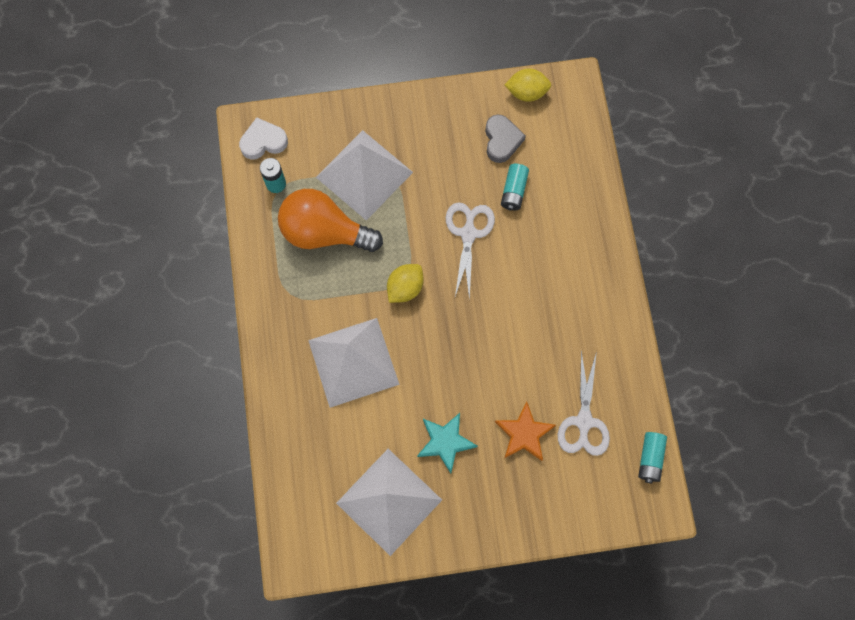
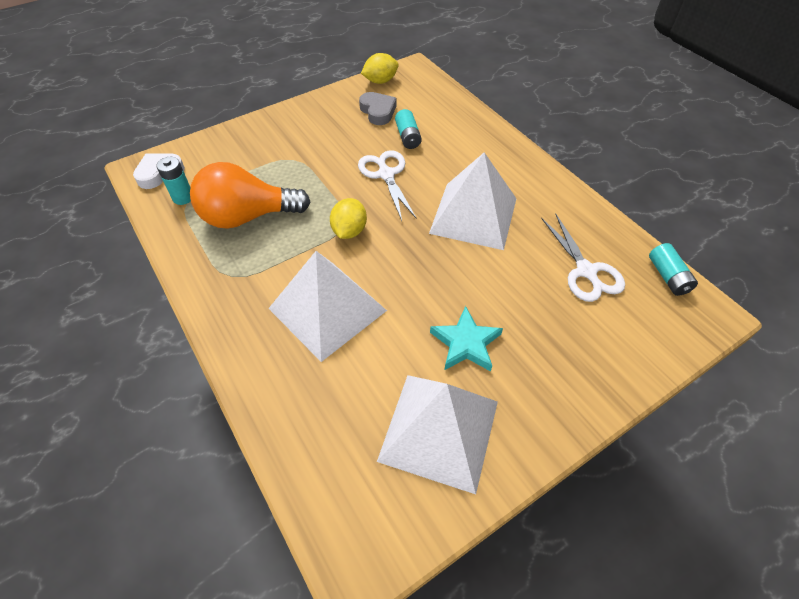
camera: 25 degrees left, 20 degrees down
(364, 174) = (268, 166): white pyramid -> white pyramid (473, 215)
(524, 433) = (539, 303): orange star -> none

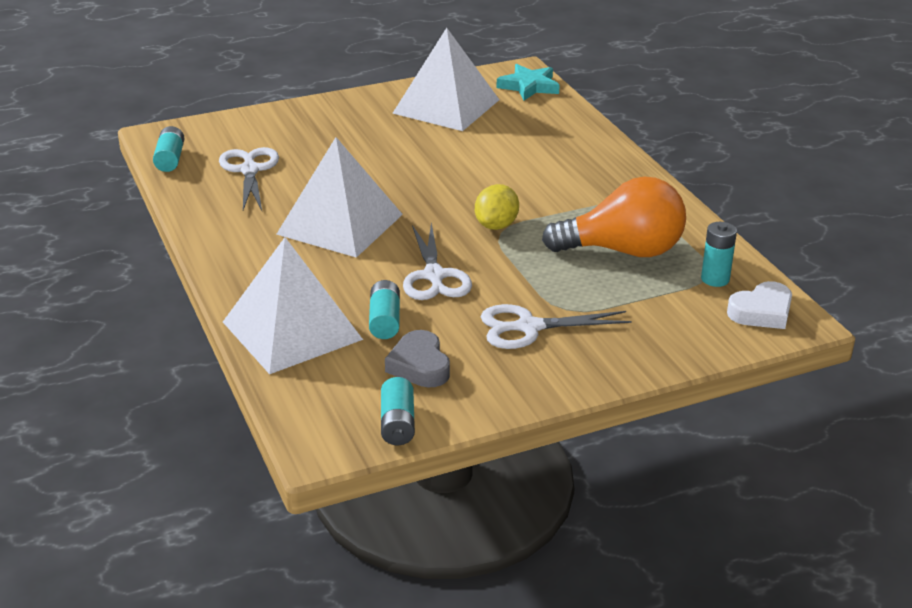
camera: 170 degrees left, 20 degrees down
(317, 143) = (529, 327): none -> white scissors
(327, 309) = (529, 172): white pyramid -> white pyramid (292, 330)
(380, 81) = (397, 424): yellow lemon -> turquoise battery
(466, 343) = (402, 141): turquoise star -> turquoise star (529, 86)

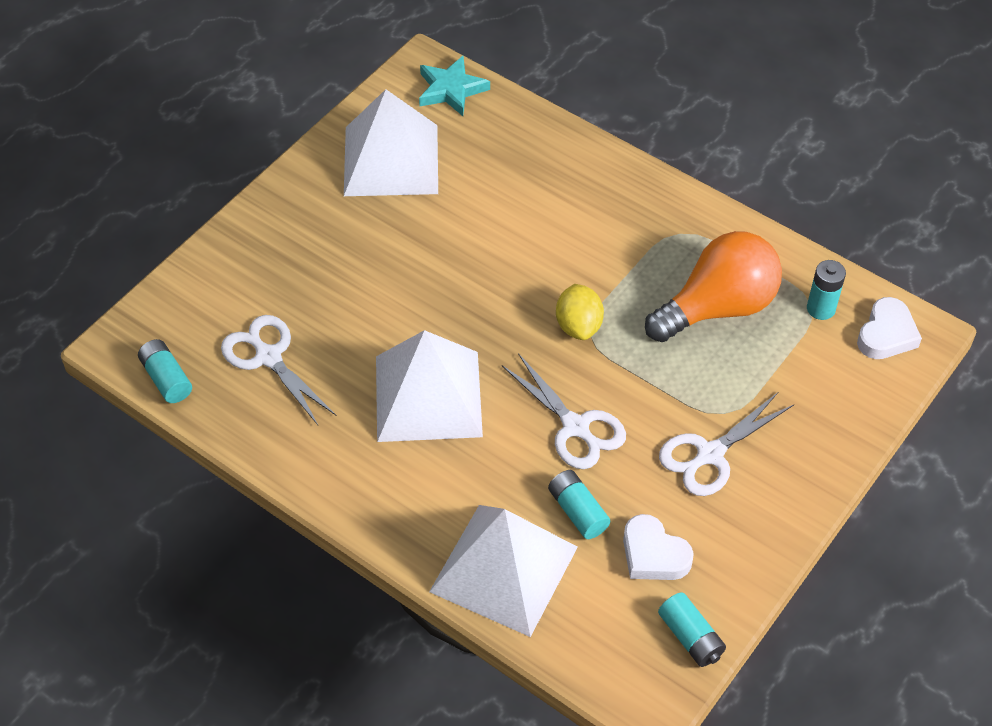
camera: 30 degrees left, 20 degrees up
(419, 365) = (653, 554): grey heart -> white heart

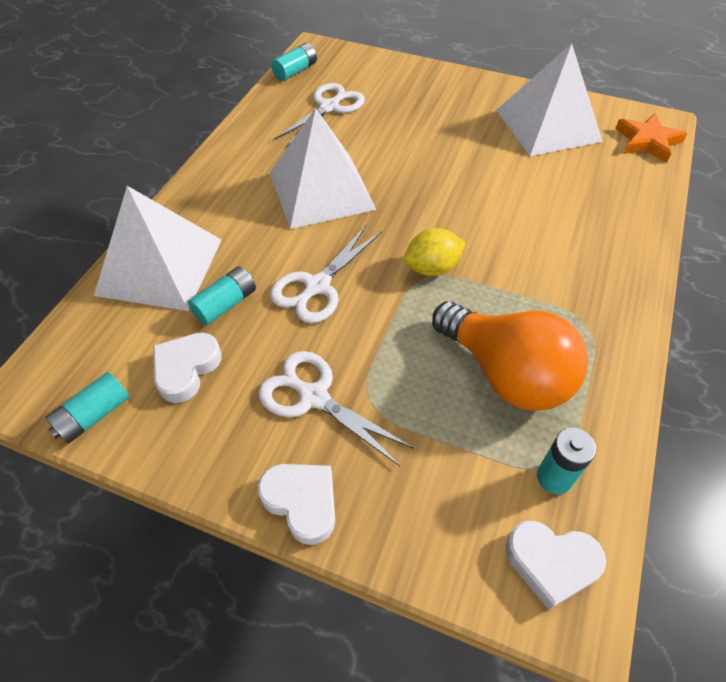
camera: 75 degrees right, 0 degrees up
(451, 90) = (647, 141): turquoise star -> orange star
(810, 481) = (302, 502): none -> white heart

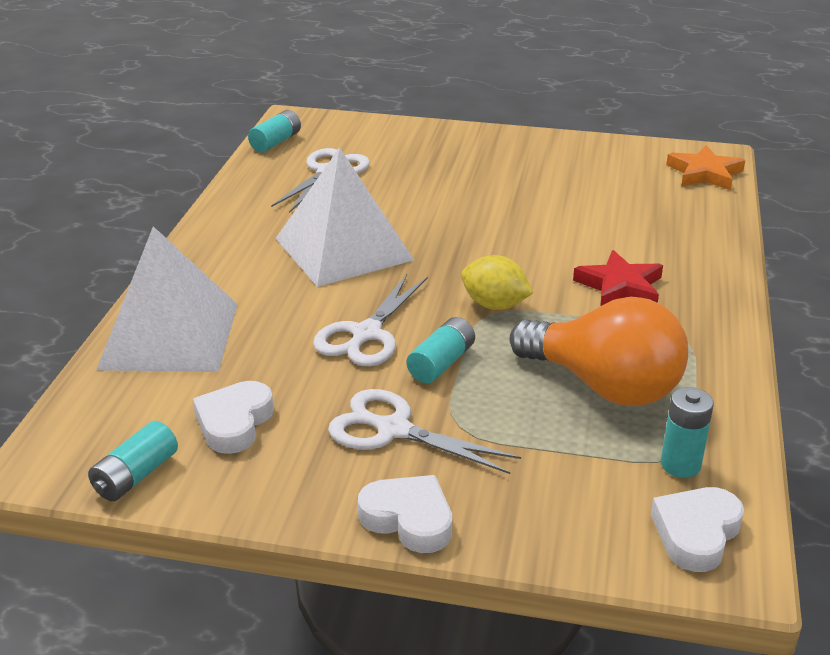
camera: 10 degrees left, 20 degrees down
(225, 304) = (262, 361): turquoise battery -> turquoise battery (441, 363)
(432, 268) = (494, 305): yellow lemon -> yellow lemon turned 60 degrees clockwise
(545, 261) = (620, 287): none -> red star
(548, 125) = (590, 168): white pyramid -> none
(551, 563) = (696, 533): white heart -> white heart turned 120 degrees clockwise

